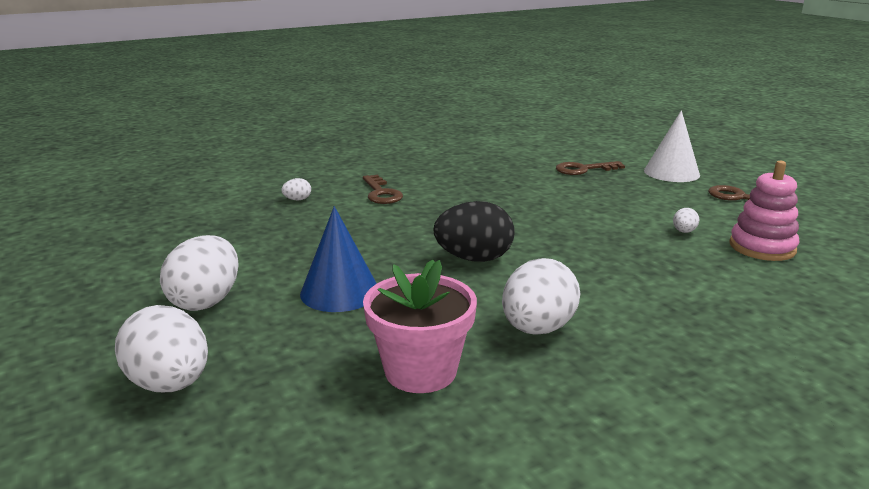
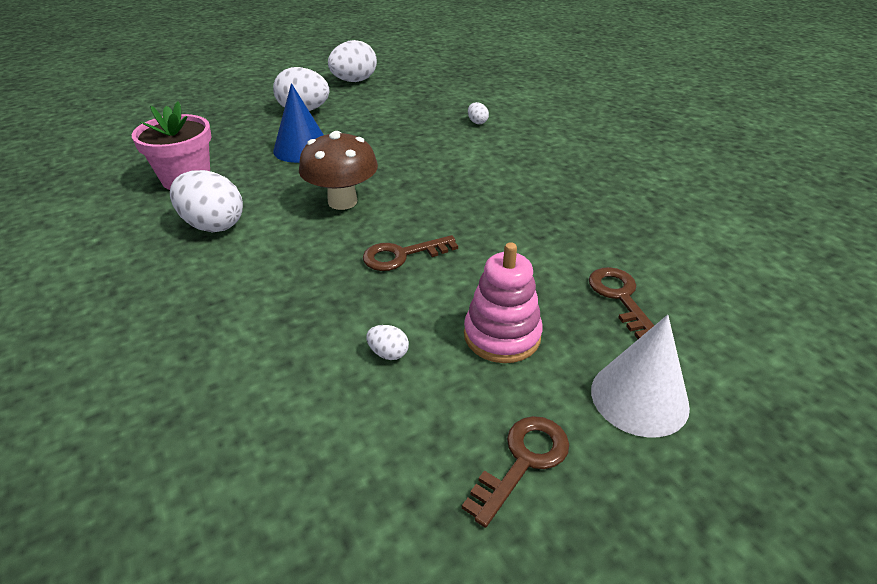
camera: 90 degrees right, 15 degrees up
(170, 384) = (217, 113): white egg -> white egg (354, 81)
(381, 193) = (498, 156): brown key -> brown key (402, 255)
(474, 259) = (342, 201): black egg -> brown mushroom
(762, 247) = (328, 422): pink stacking toy -> pink stacking toy (502, 335)

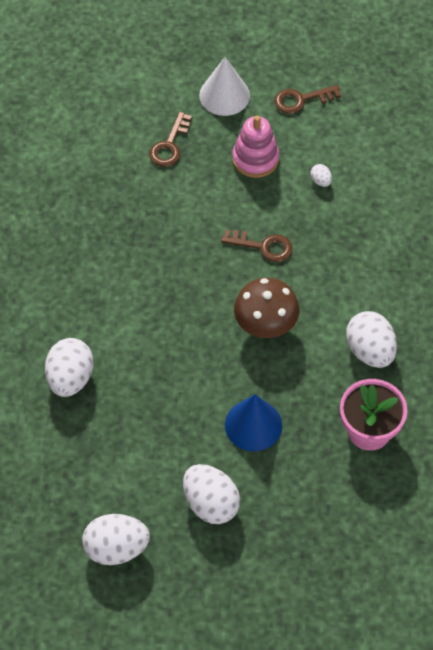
camera: 145 degrees left, 20 degrees up
(477, 122) = (70, 378): white egg -> white egg, size x2.24

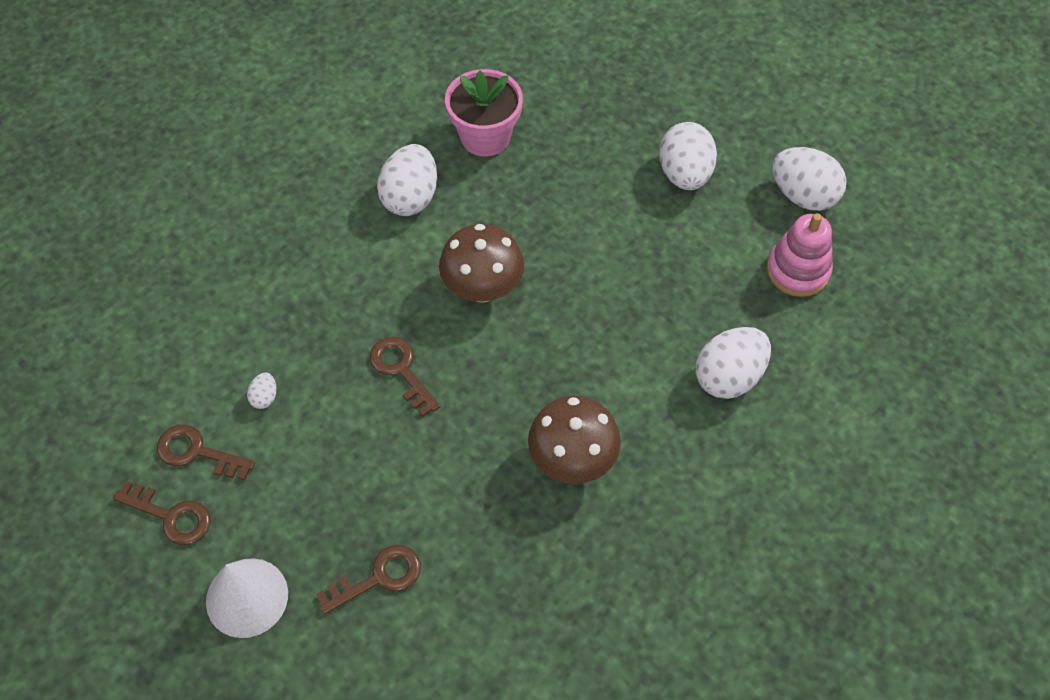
camera: 140 degrees left, 0 degrees up
(122, 267) = (572, 460): none -> brown mushroom
(253, 425) = (584, 210): blue cone -> none
(255, 159) = (302, 479): pink stacking toy -> pink stacking toy (798, 270)
(323, 133) = (198, 452): none -> brown key

